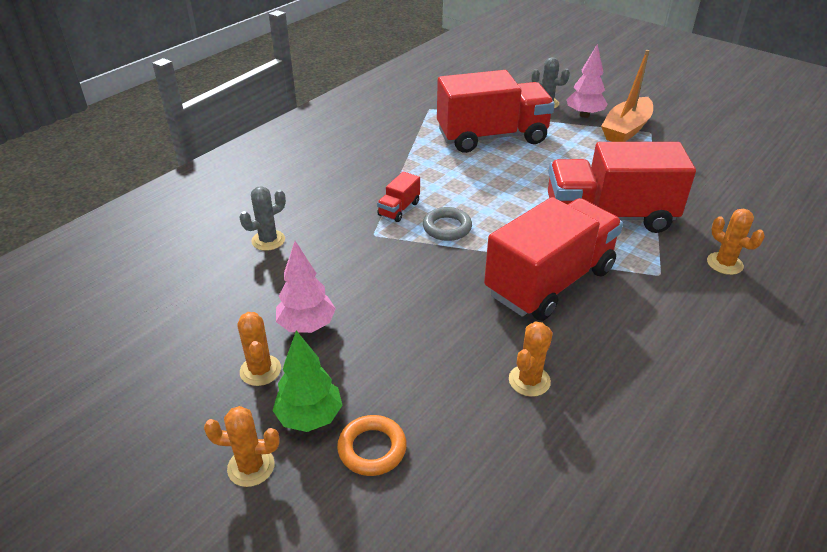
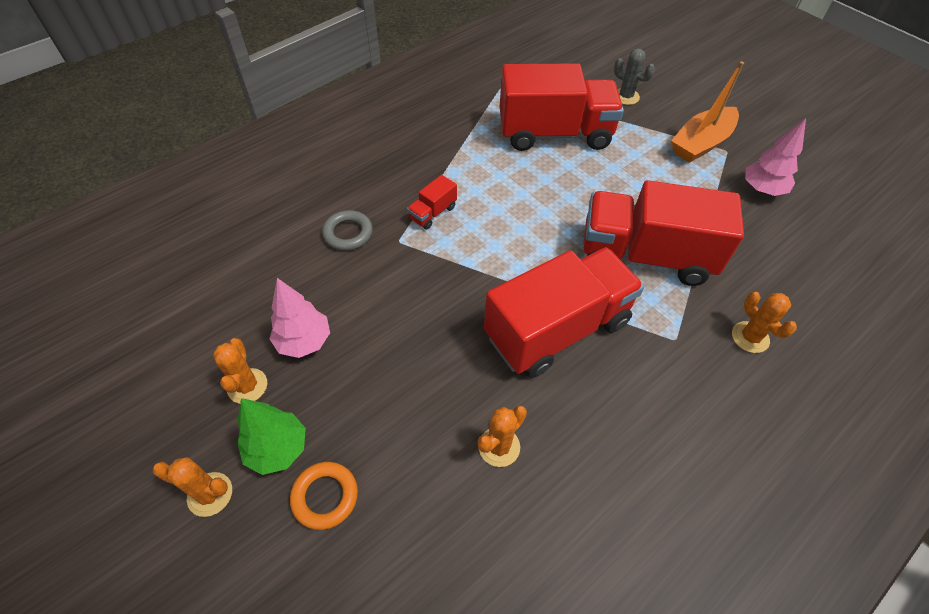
camera: 10 degrees right, 15 degrees up
(268, 240) = (295, 232): grey cactus -> none
(447, 227) = (473, 244): grey ring -> grey ring (348, 233)
(584, 115) = (662, 118): pink tree -> pink tree (762, 190)

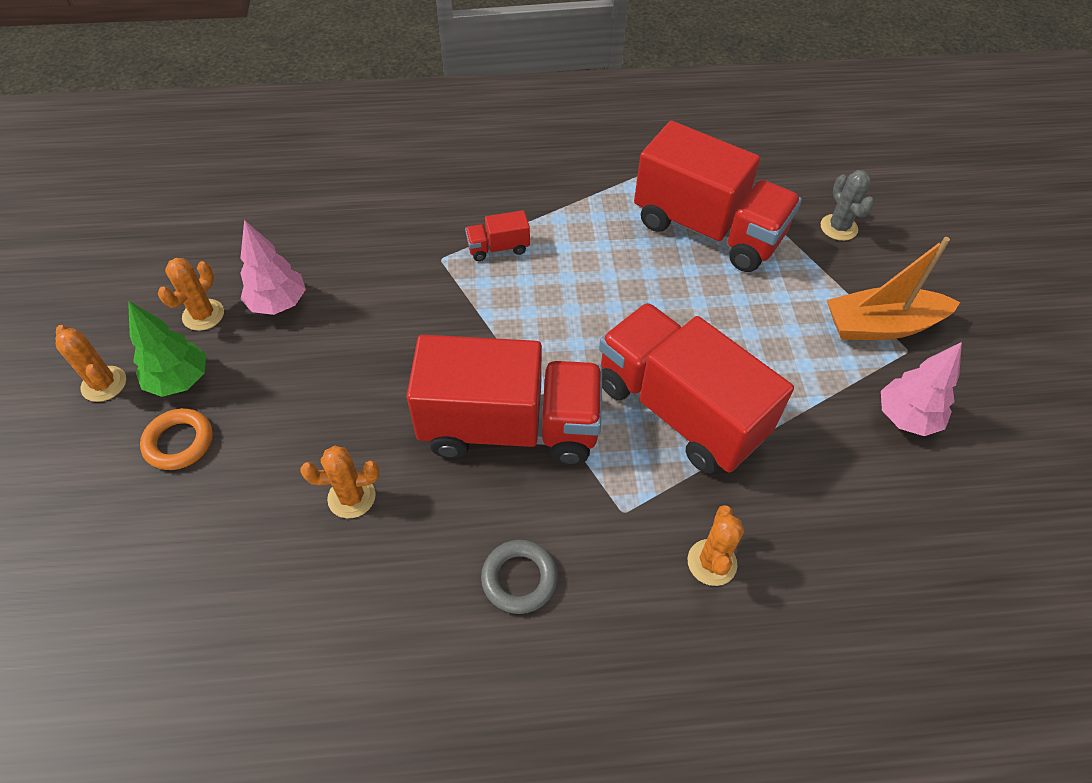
camera: 35 degrees right, 0 degrees up
(348, 233) = (402, 227): grey ring -> grey ring (519, 579)

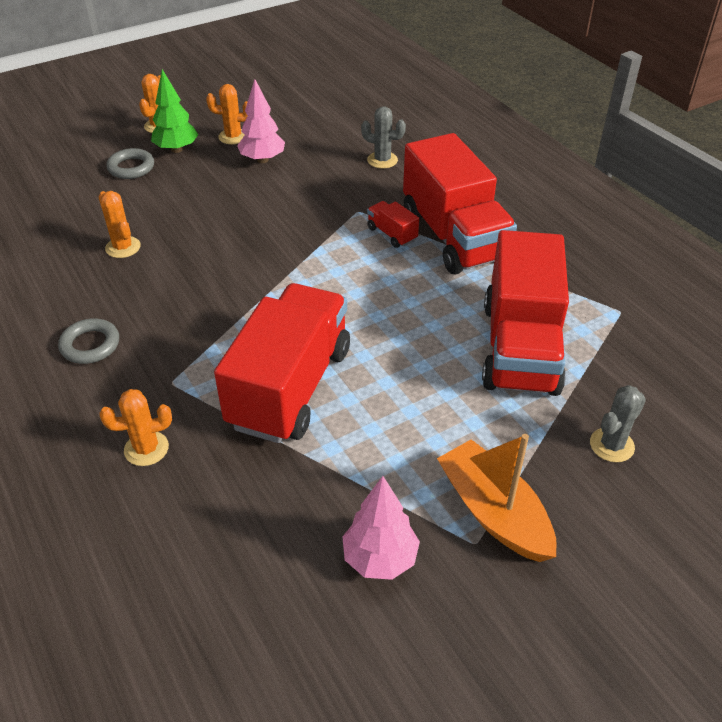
camera: 65 degrees right, 10 degrees down
(179, 442) = (131, 167): orange ring -> grey ring
(366, 206) = (382, 160): none -> grey cactus
(510, 427) = (219, 298): red truck -> red truck (454, 237)

